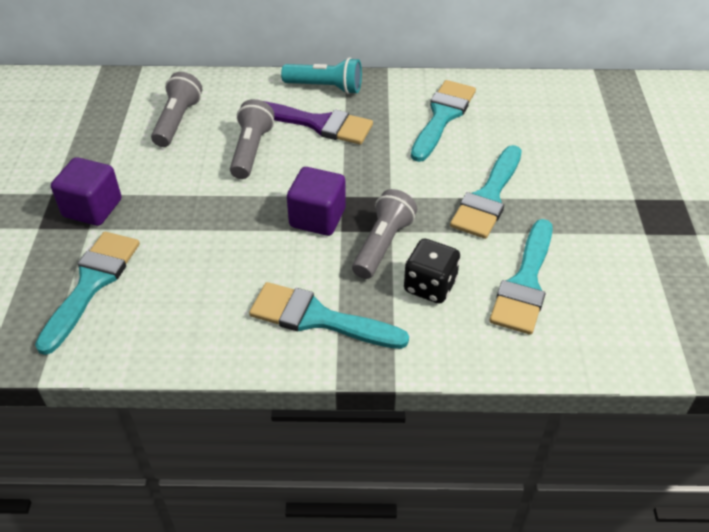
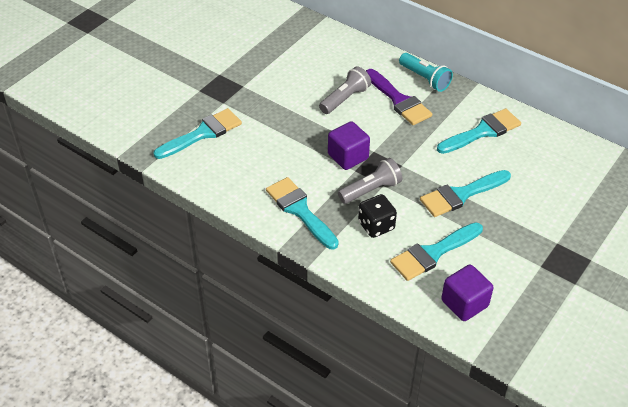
camera: 35 degrees right, 0 degrees up
(92, 208) = (233, 92): purple cube -> purple cube (464, 303)
(177, 121) = (318, 61): grey flashlight -> none

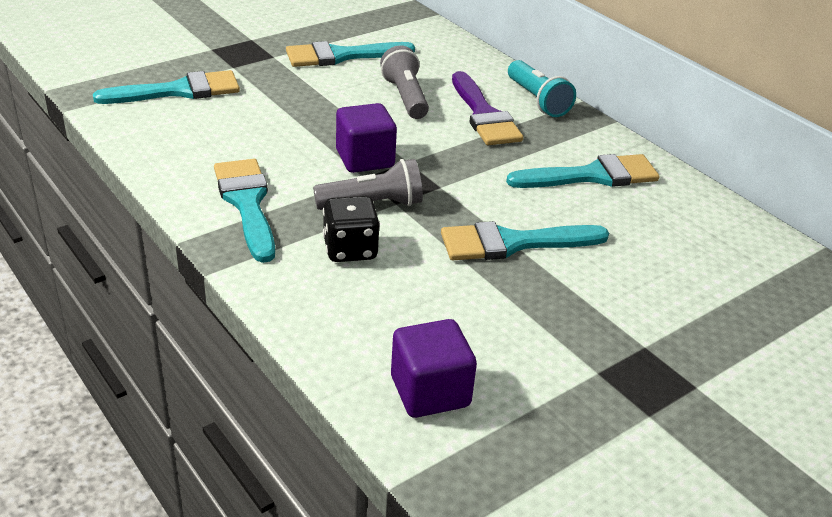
camera: 15 degrees right, 10 degrees down
(345, 99) = (405, 97): grey flashlight -> grey flashlight turned 75 degrees counterclockwise
(433, 253) = (419, 307): turquoise brush -> turquoise brush (341, 56)

